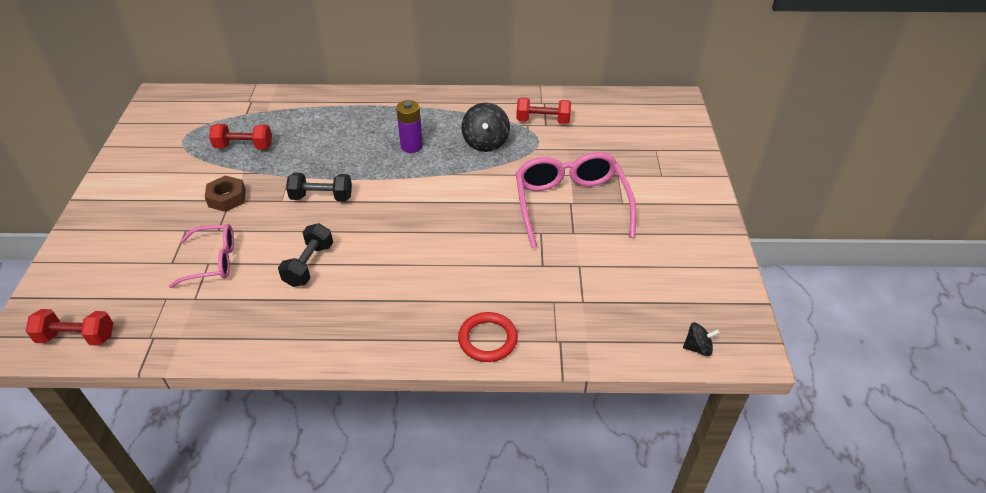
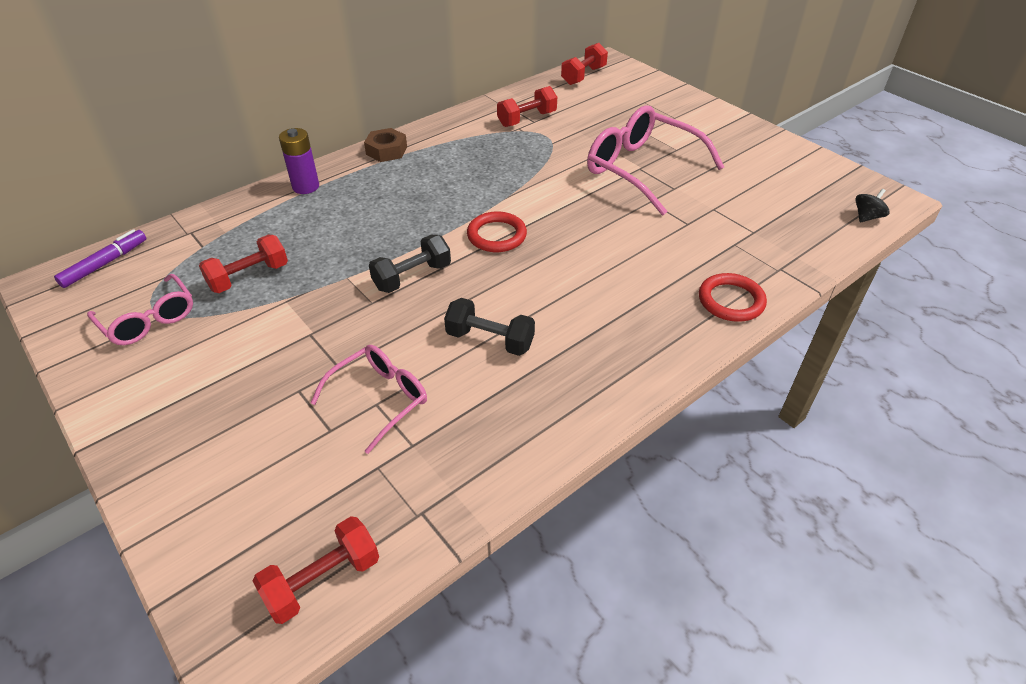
camera: 40 degrees left, 0 degrees up
(173, 145) = (149, 319): none -> pink glasses
(193, 99) = (105, 264): none -> purple marker
(227, 198) = (303, 333): brown nut -> brown nut (386, 151)
(309, 265) = (490, 340): black dumbbell -> black dumbbell turned 45 degrees counterclockwise
(404, 198) = (496, 235): none -> red ring
(411, 146) = (438, 191): purple battery -> purple battery (306, 187)
(485, 142) = (503, 157): black spinning top -> none
(638, 104) = (583, 76): none -> red dumbbell

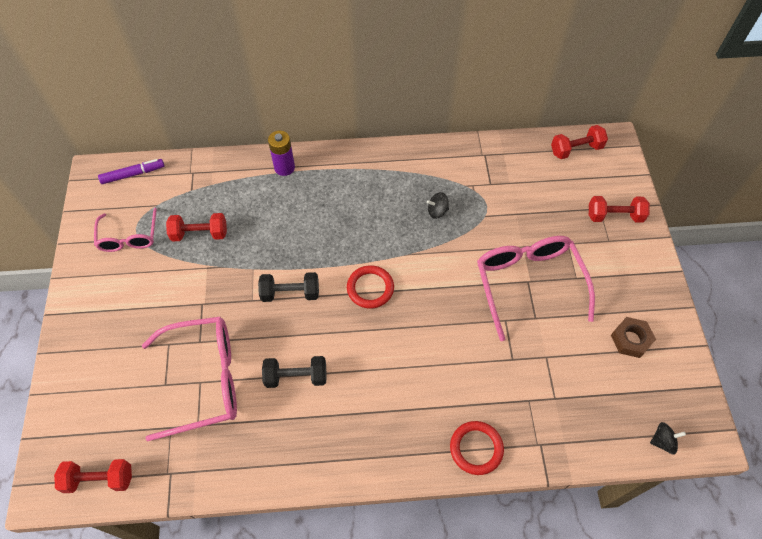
camera: 35 degrees right, 15 degrees up
(379, 399) = (204, 380): pink glasses -> pink glasses, size x1.69
(386, 151) = (360, 159): brown nut -> brown nut (630, 339)
(490, 340) = (296, 377): black dumbbell -> black dumbbell turned 60 degrees counterclockwise
(504, 156) = (437, 211): none -> black spinning top
(527, 119) = (487, 178): red dumbbell -> red dumbbell (614, 216)

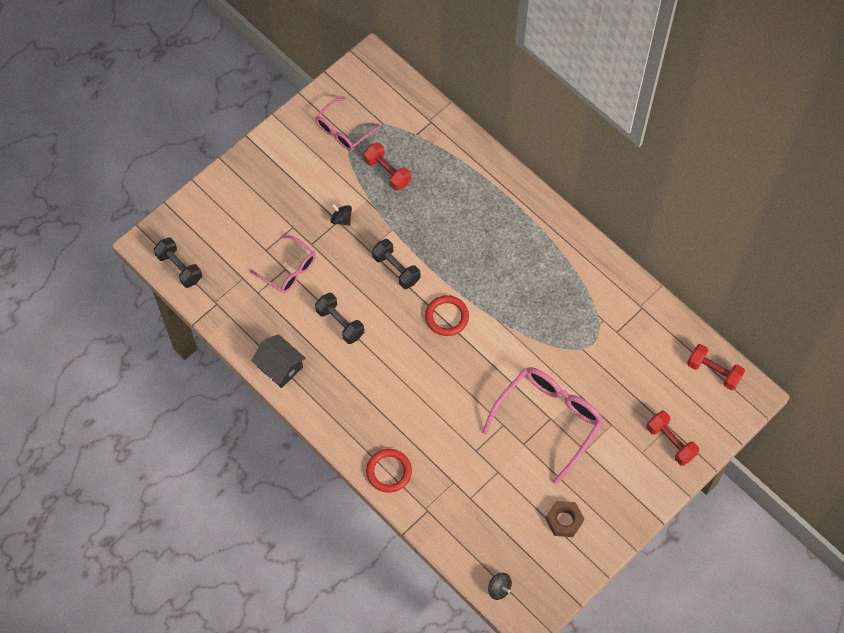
camera: 50 degrees right, 5 degrees up
(99, 479) = (179, 268): red dumbbell -> black dumbbell
(133, 174) = (392, 85): purple marker -> none
(204, 380) = (288, 270): pink glasses -> pink glasses, size x0.59
(284, 167) = (493, 178): purple battery -> none
(289, 465) = (280, 367): none -> black house
(437, 211) = (554, 312): black spinning top -> black spinning top (341, 219)

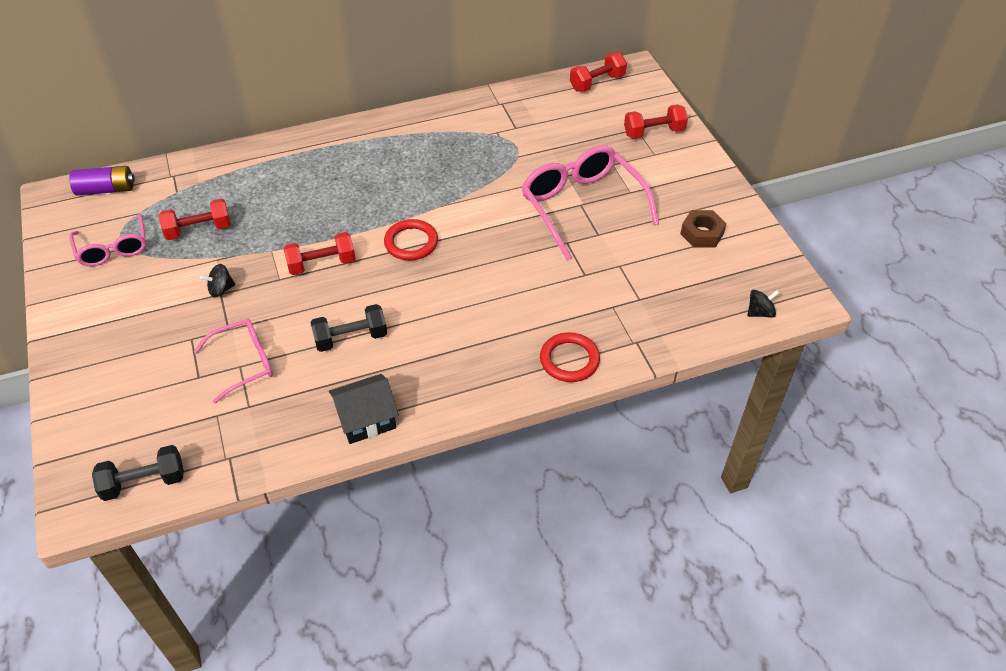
camera: 65 degrees left, 15 degrees down
(394, 88) = (106, 189): none -> purple battery
(396, 269) = (322, 264): black dumbbell -> red dumbbell

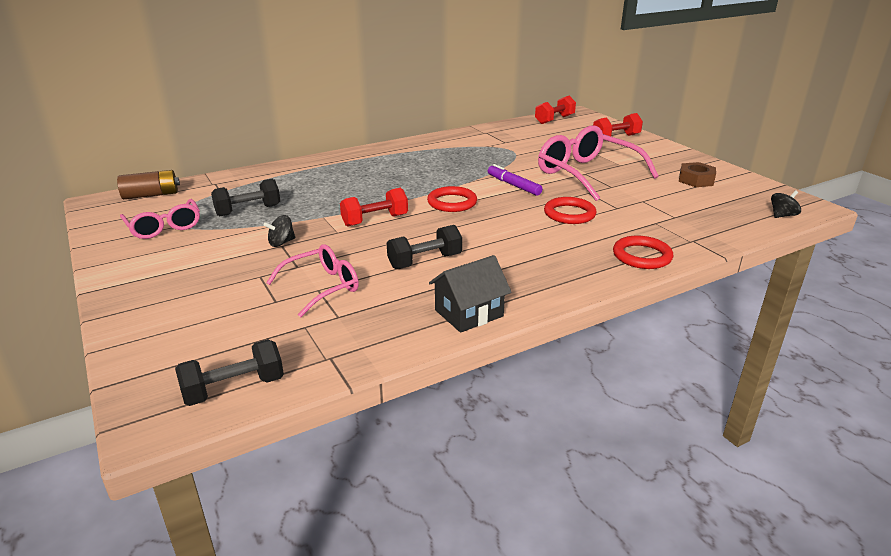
camera: 10 degrees left, 20 degrees down
(106, 189) = (151, 195): purple battery -> brown battery
(199, 230) = (248, 210): red dumbbell -> black dumbbell
(490, 218) = (513, 185): none -> purple marker
(528, 279) = (569, 214): none -> red ring

